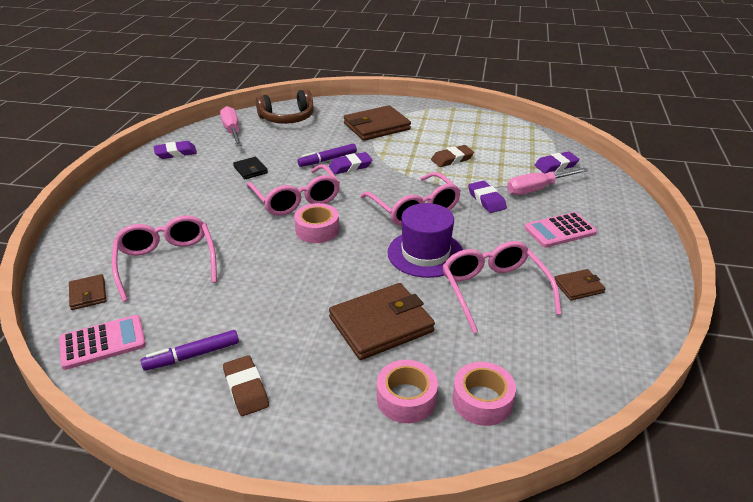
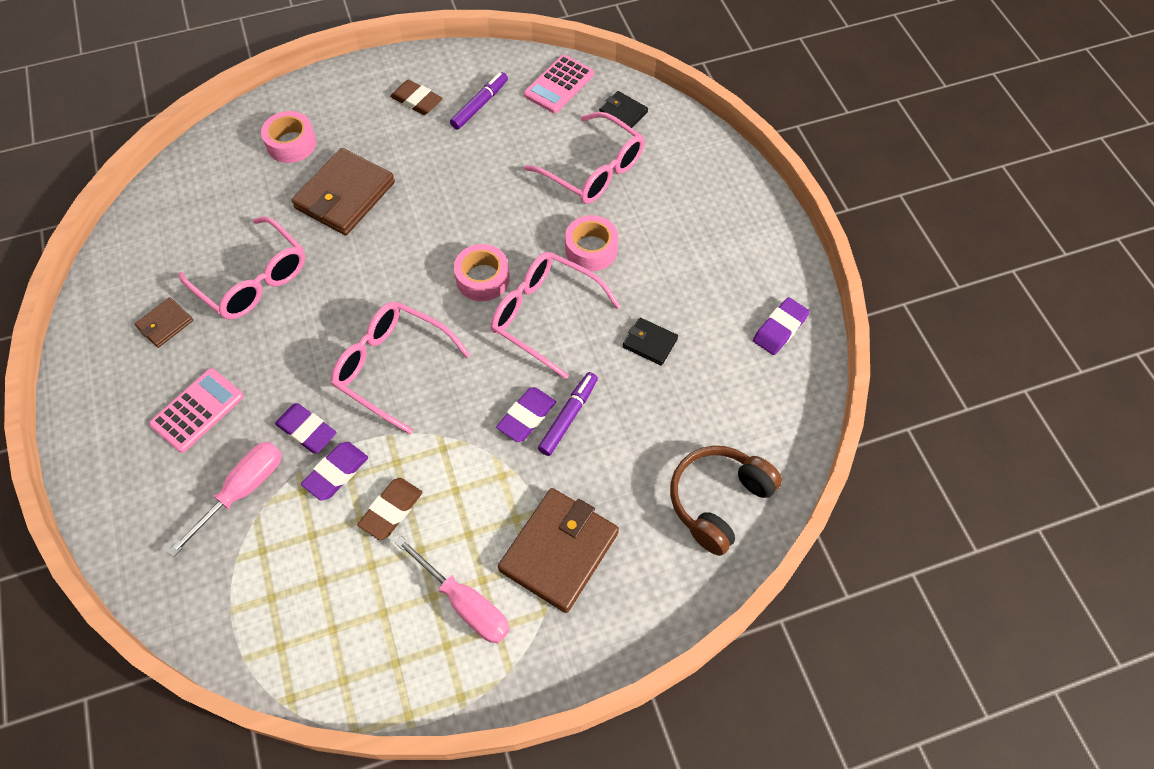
camera: 150 degrees right, 25 degrees up
(88, 294) = (623, 112): brown wallet -> black wallet
(232, 131) = (764, 419): pink screwdriver -> pink screwdriver (465, 603)
(425, 253) = (344, 298): purple hat -> none
(482, 401) = (232, 166): pink tape -> pink tape (591, 249)
(556, 165) = (225, 574): purple eraser -> purple eraser (336, 473)

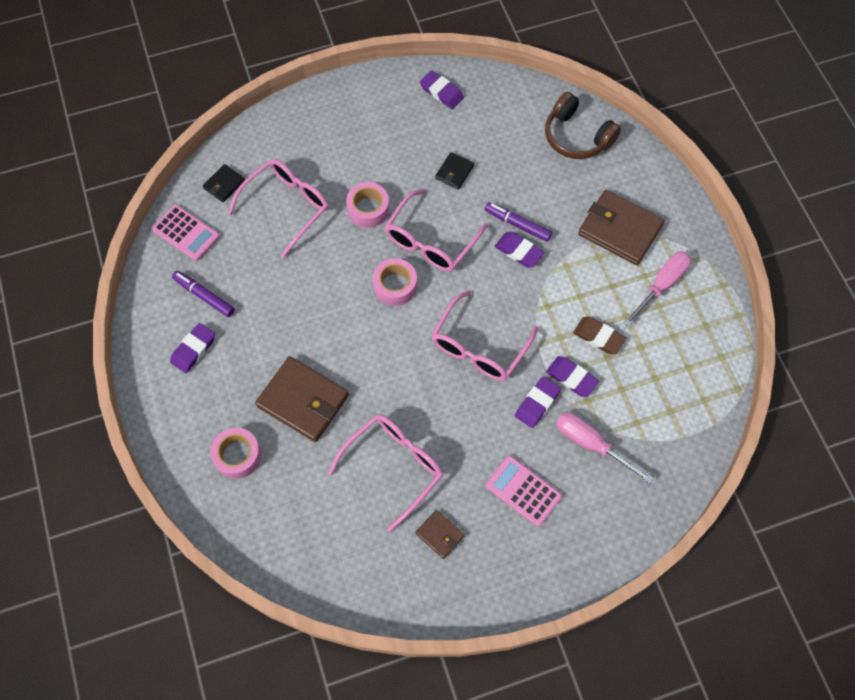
camera: 90 degrees left, 5 degrees up
(417, 101) = (193, 349): brown eraser -> purple eraser

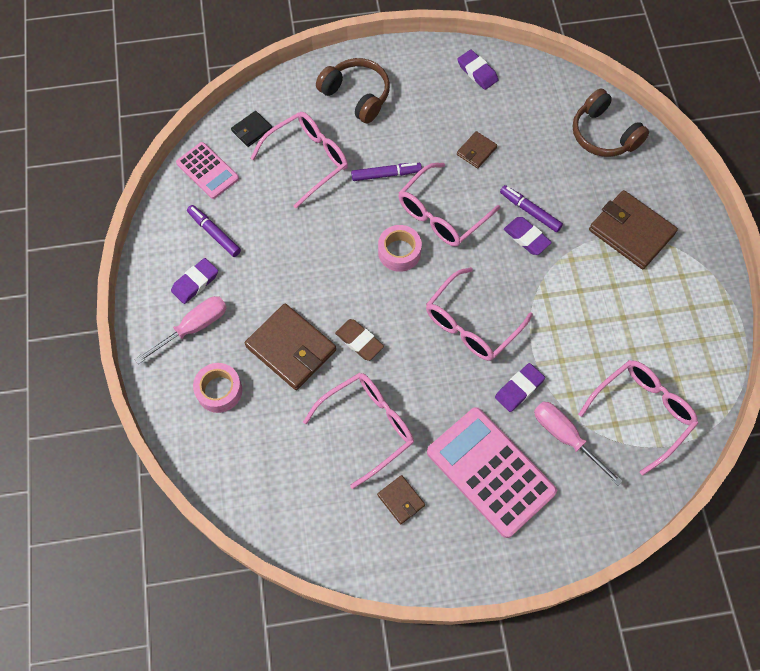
camera: 10 degrees right, 0 degrees up
(324, 133) = (356, 96): none -> brown headphones
(368, 209) = (386, 174): pink tape -> purple marker
(454, 172) = (476, 151): black wallet -> brown wallet
(523, 491) = (490, 472): pink calculator -> pink calculator, size x1.75
(571, 378) = (557, 369): purple eraser -> none
(598, 337) = (591, 333): brown eraser -> brown eraser (359, 341)
(660, 407) = (642, 412): none -> pink glasses
(661, 285) = (664, 293): pink screwdriver -> pink screwdriver (194, 327)

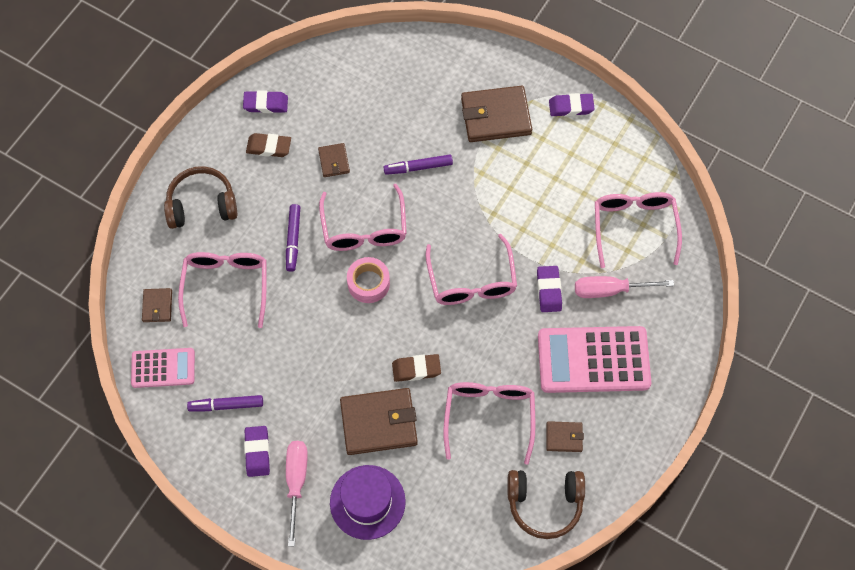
camera: 50 degrees left, 0 degrees up
(219, 390) = (367, 502): pink tape -> purple hat
(252, 130) = (157, 306): black wallet -> brown wallet
(386, 174) = (293, 240): purple marker -> purple marker turned 150 degrees clockwise
(444, 101) = (269, 147): none -> brown eraser
(526, 237) = (437, 187): purple eraser -> purple eraser (571, 107)
(603, 134) = (402, 66): brown headphones -> brown headphones (544, 503)

